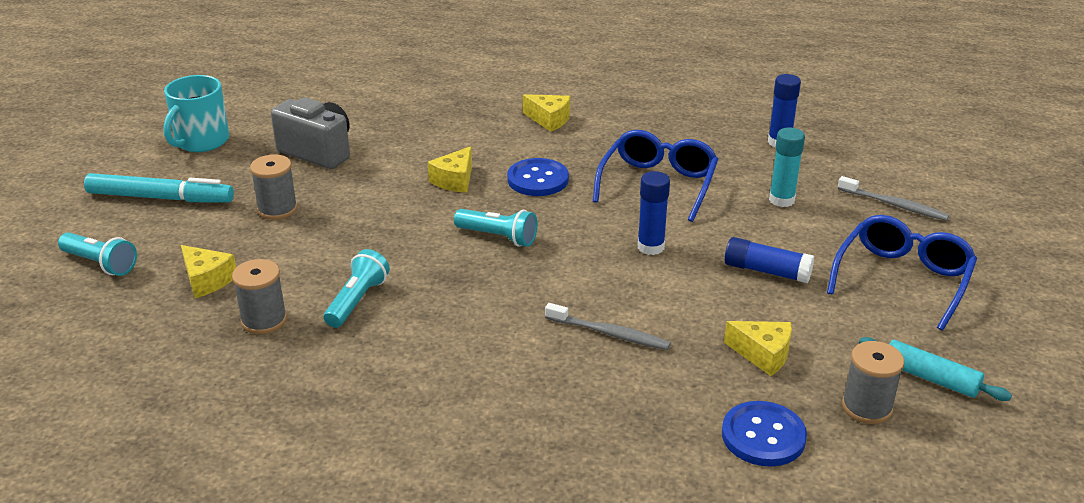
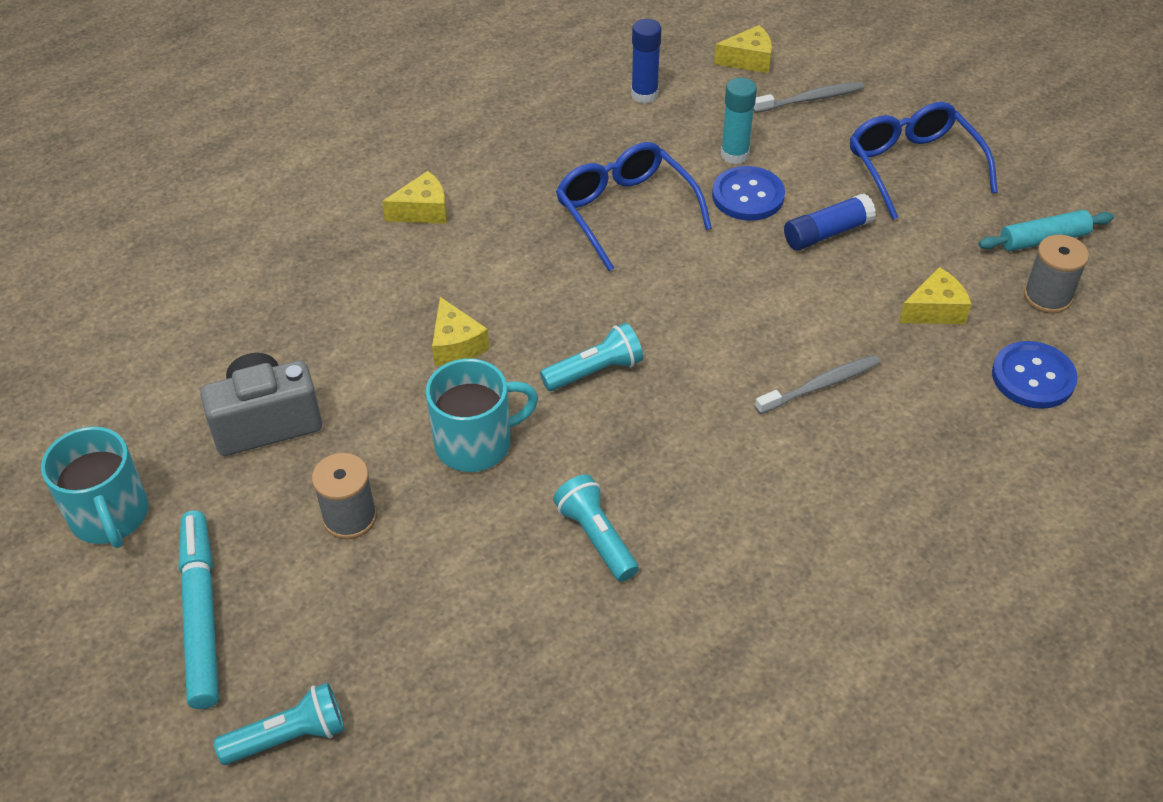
camera: 50 degrees left, 15 degrees up
(160, 198) = (201, 614): turquoise marker -> turquoise marker turned 60 degrees counterclockwise
(207, 280) = (430, 648): yellow cheese -> yellow cheese (748, 60)
(264, 320) = (557, 632): grey spool -> none
(383, 223) = (476, 443): none -> turquoise mug
(537, 179) = (524, 285): blue button -> blue button (748, 196)
(650, 247) = (720, 279): blue glue stick -> none

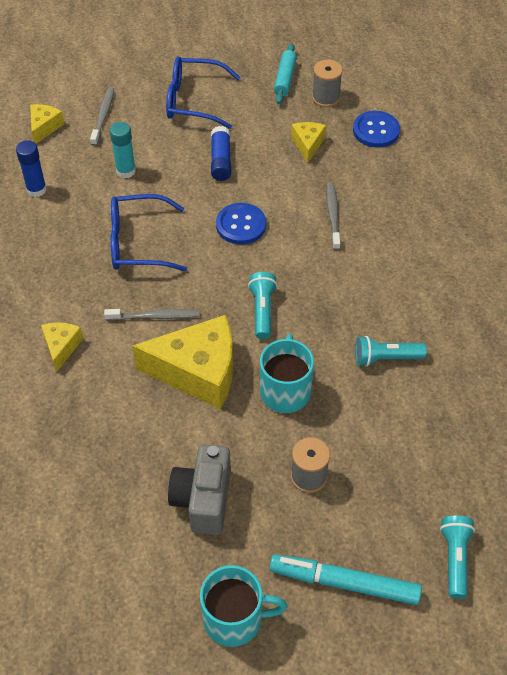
camera: 65 degrees left, 5 degrees up
(456, 345) = (198, 372): yellow cheese -> yellow cheese, size x2.07
(518, 271) = (154, 316): none -> grey toothbrush
(748, 196) = (166, 181): blue button -> blue button (241, 225)

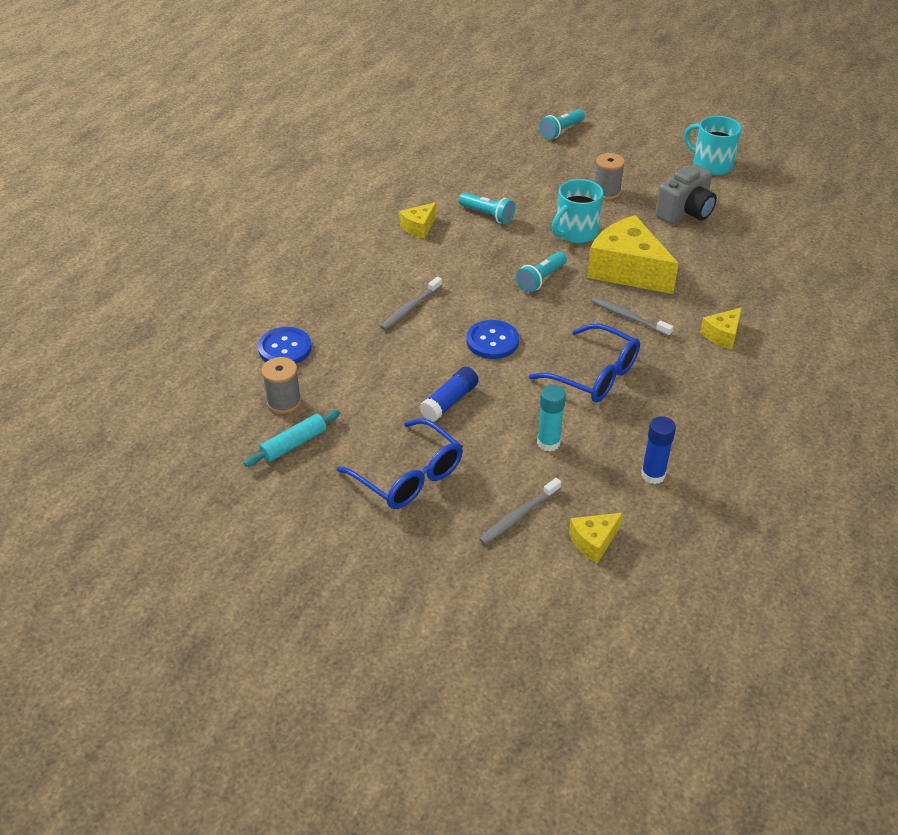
camera: 140 degrees left, 10 degrees down
(308, 144) = (357, 371): yellow cheese -> yellow cheese (419, 227)
(344, 583) = (634, 149): turquoise marker -> none

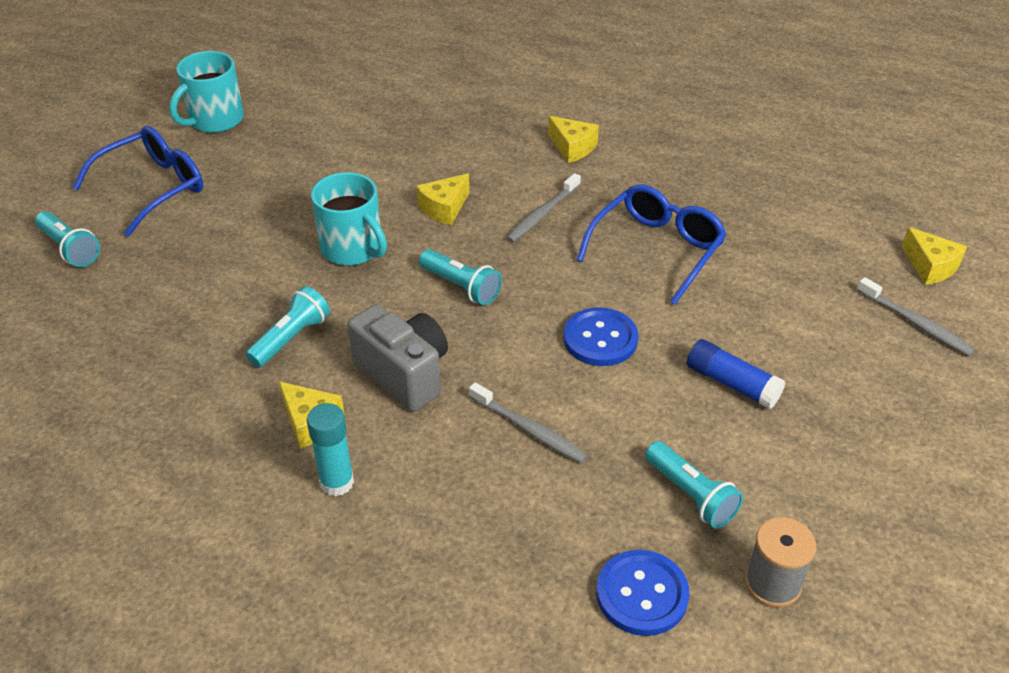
camera: 90 degrees left, 0 degrees up
(294, 444) = (862, 561): turquoise rolling pin -> none
(353, 373) = (691, 495): none -> turquoise flashlight
(408, 476) = (884, 424): blue glasses -> blue glasses (152, 188)
(548, 443) = (787, 294): turquoise glue stick -> turquoise glue stick (337, 482)
(606, 192) = (256, 213): grey spool -> none
(627, 270) = (444, 208): yellow cheese -> yellow cheese, size x0.48
(653, 475) = (815, 217): blue glue stick -> none
(685, 212) = (322, 150): grey camera -> grey camera (404, 374)

